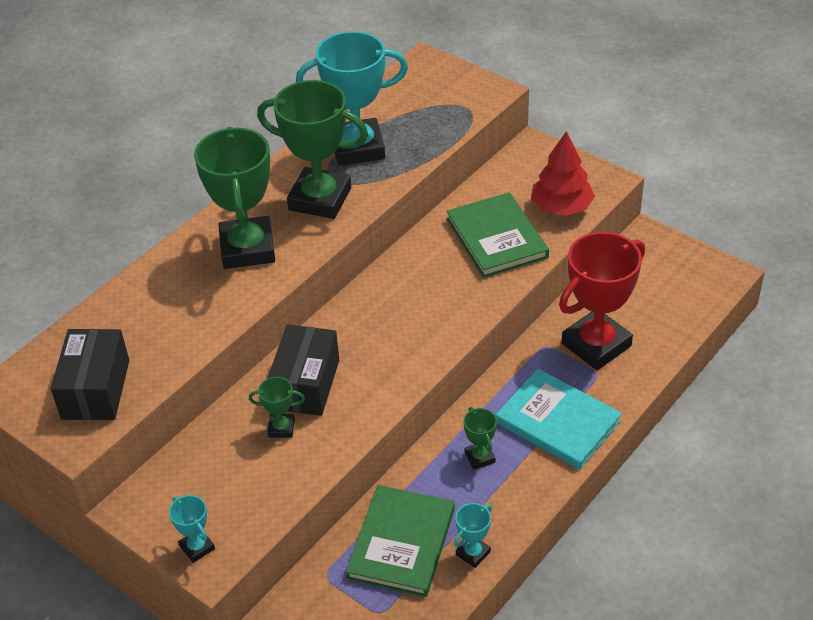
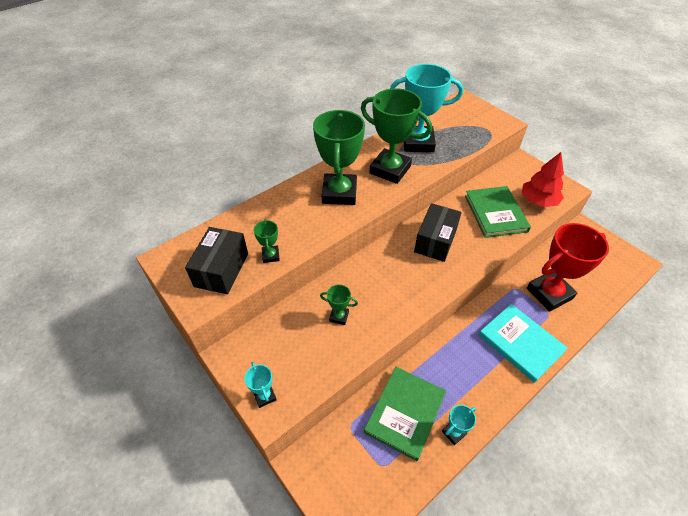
camera: 10 degrees right, 5 degrees up
(306, 384) = (360, 288): black box -> black box (435, 241)
(479, 457) = (465, 358): green trophy -> green trophy (270, 256)

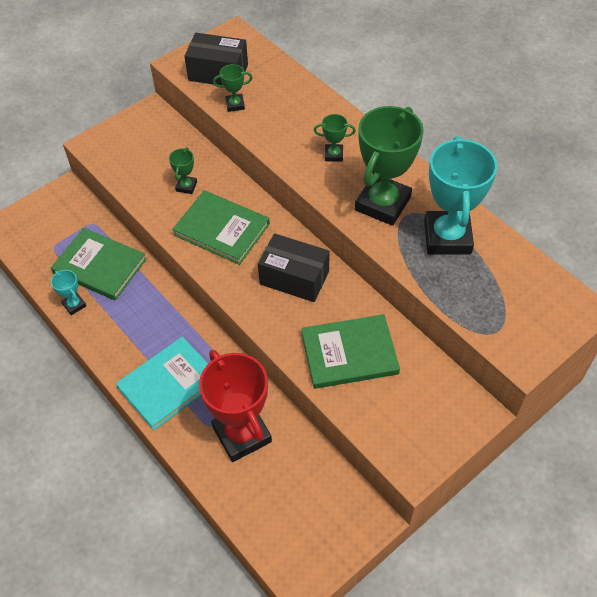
camera: 90 degrees right, 5 degrees up
(264, 396) = (107, 139): turquoise trophy -> none
(339, 193) = (333, 155): green trophy -> green trophy, size x0.44
(389, 288) = (221, 229): none -> green book
(538, 201) = (381, 416): red tree -> none

